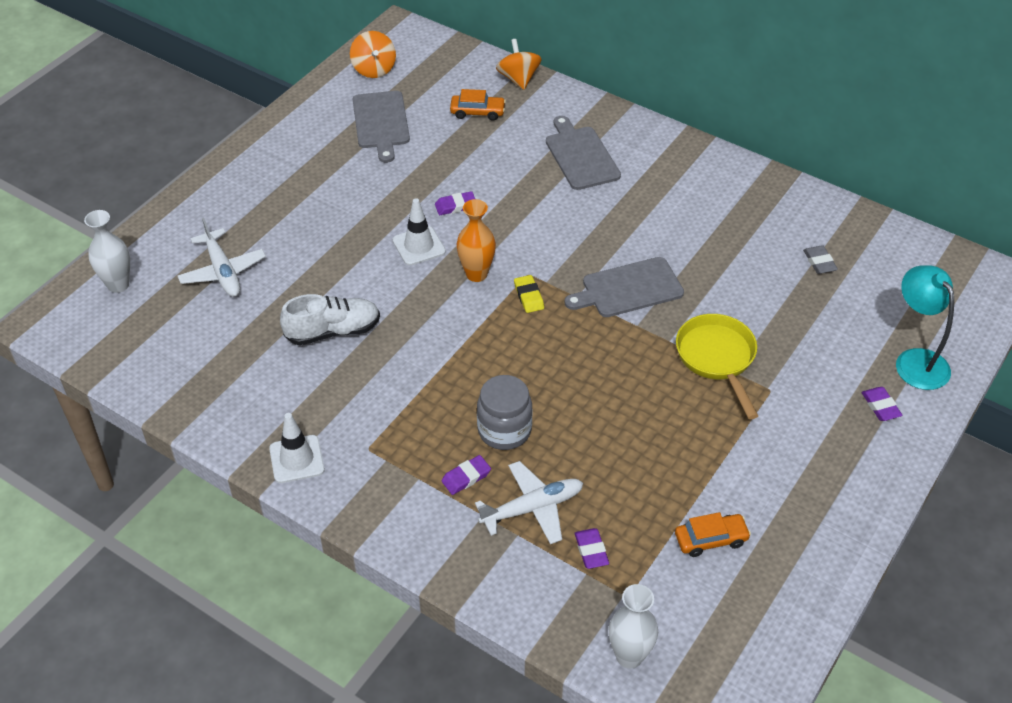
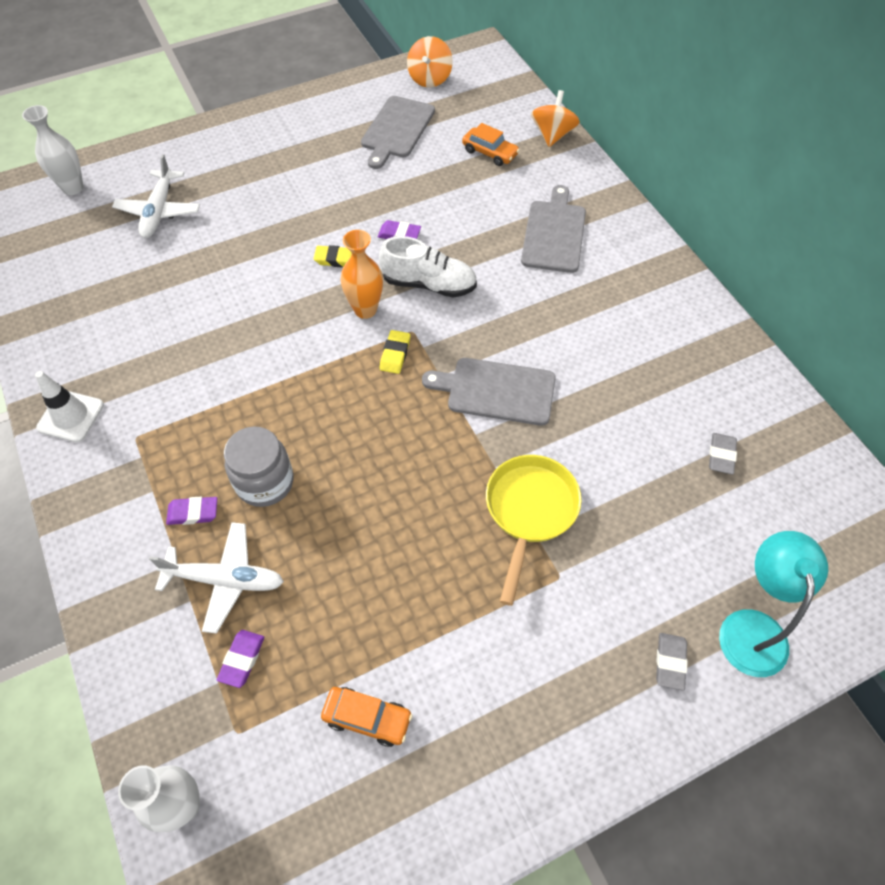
camera: 30 degrees right, 10 degrees up
(333, 331) = (199, 308): white shoe -> white shoe (429, 284)
(419, 246) = (336, 259): white traffic cone -> yellow eraser
(880, 406) = (670, 662): purple eraser -> grey eraser

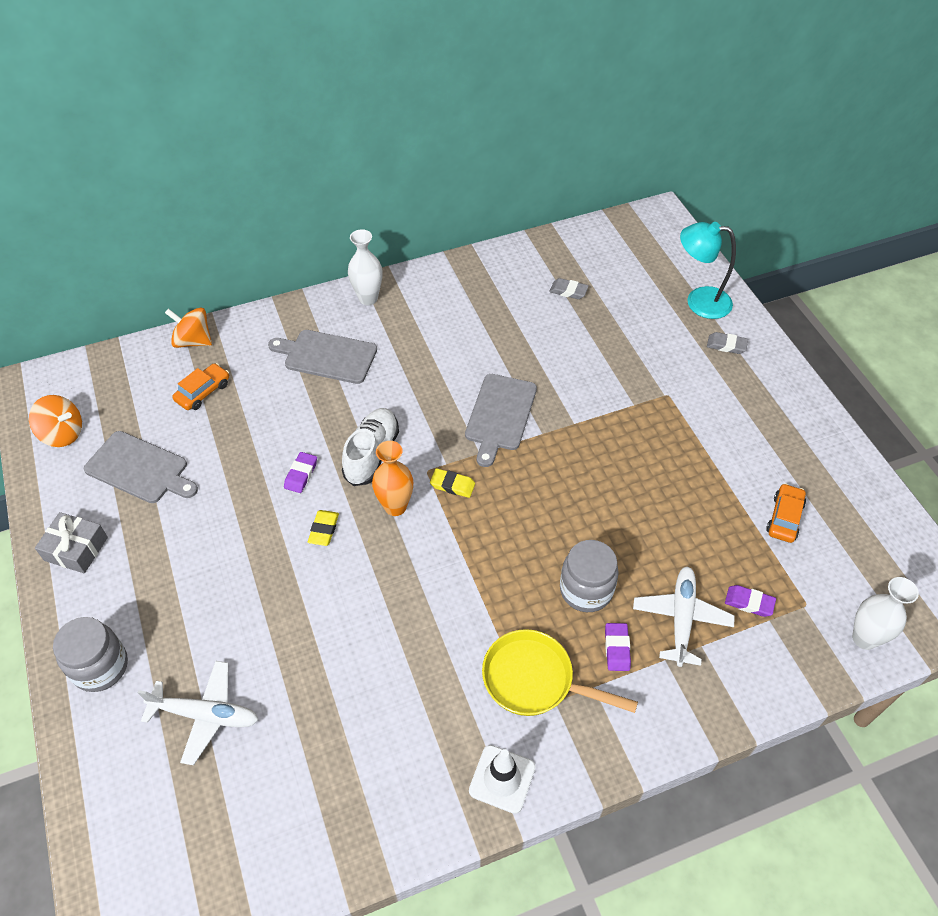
camera: 85 degrees left, 5 degrees down
(73, 188) = (130, 832): white vase -> white vase (368, 298)
(207, 146) = (100, 667): none -> grey jar
(314, 110) = (76, 549): none -> grey gift
(529, 511) = (614, 406): yellow pan -> yellow pan (535, 680)

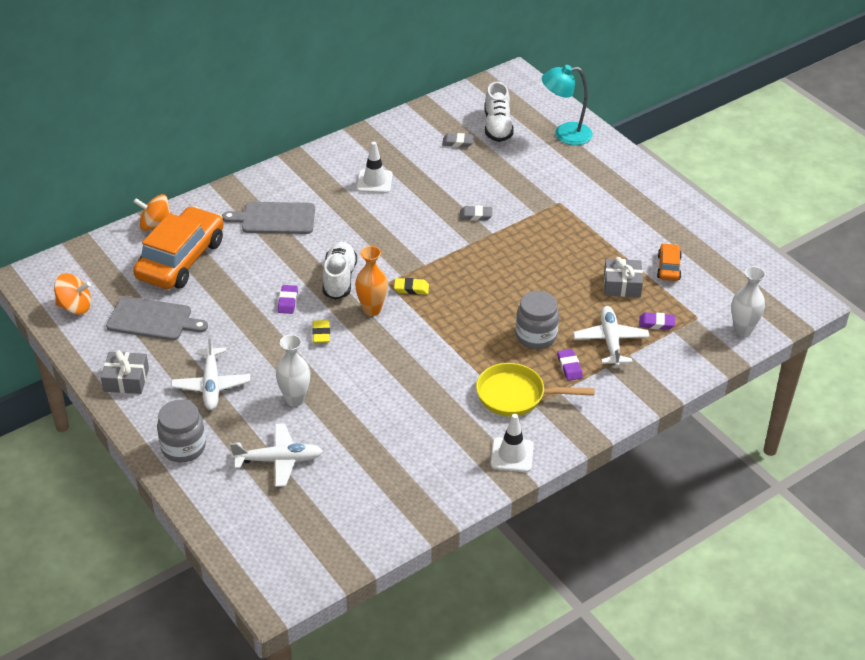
camera: 15 degrees left, 10 degrees down
(169, 578) = (211, 385): none -> white plane
(203, 392) = (181, 259): orange car -> orange car, size x2.21
(368, 298) = (292, 172): white vase -> white vase (295, 399)
(456, 327) = (374, 181): none -> white traffic cone
(500, 415) = (432, 237): grey cutting board -> none
(621, 278) = (497, 126): none -> white shoe
(717, 532) = (622, 285): none -> grey gift
(726, 345) = (595, 162): grey eraser -> grey eraser (476, 215)

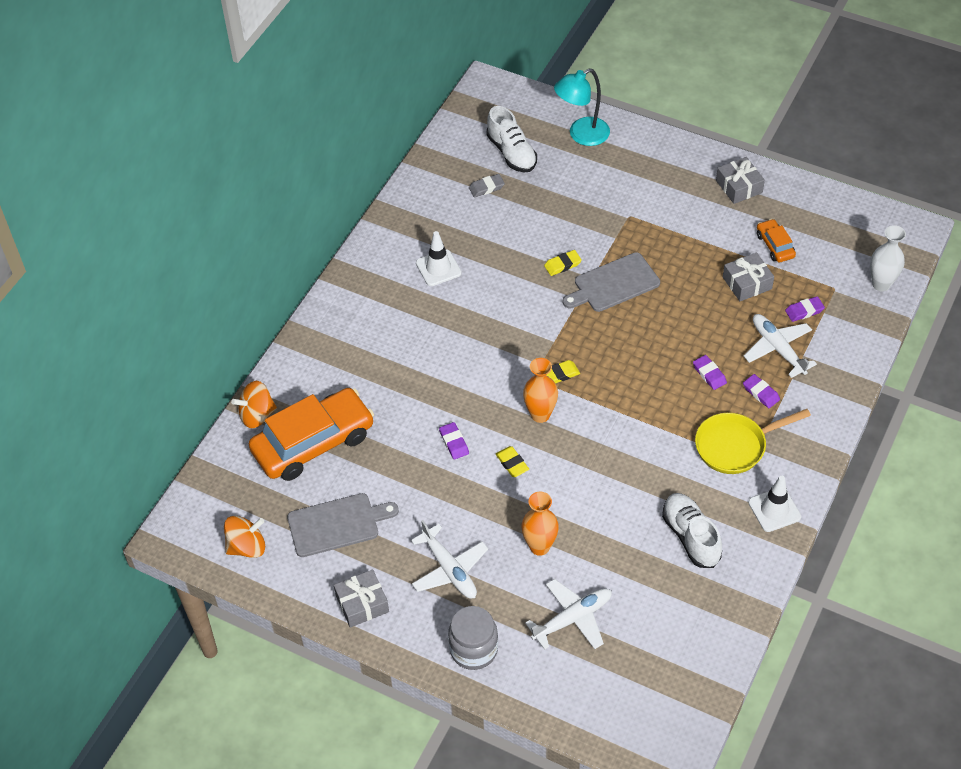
camera: 25 degrees left, 10 degrees up
(181, 259) = (313, 443): orange car -> orange car turned 60 degrees clockwise
(275, 218) = (371, 354): grey cutting board -> grey cutting board (613, 284)
(295, 399) = (539, 546): white vase -> orange vase
(339, 279) = (485, 394): white shoe -> white shoe (690, 536)
(476, 215) = (562, 265): grey eraser -> yellow eraser
(536, 336) = (709, 374): grey jar -> purple eraser
(671, 215) = (739, 186): none -> grey gift

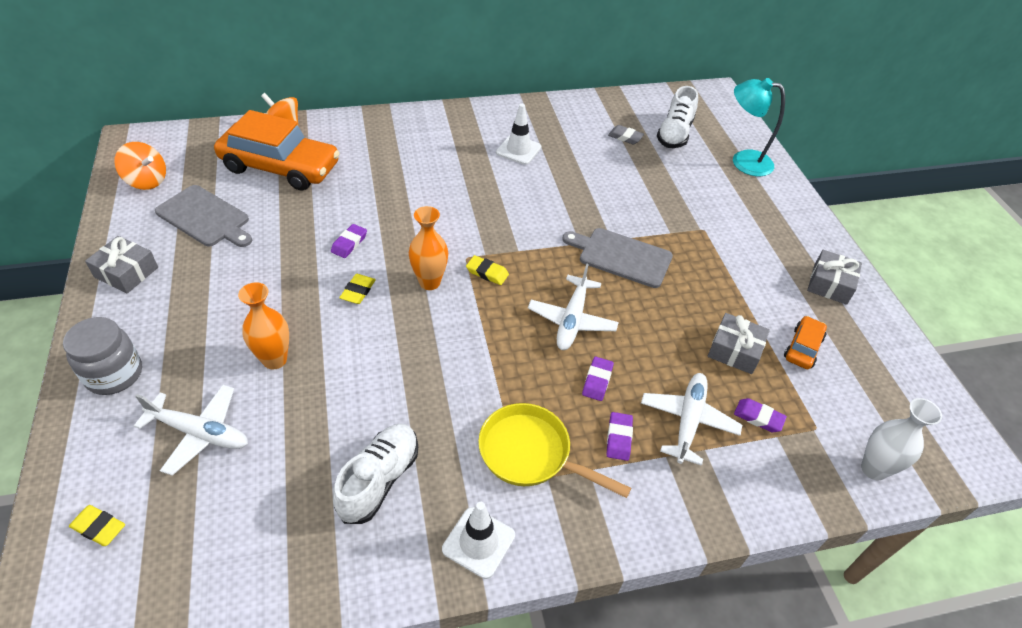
camera: 45 degrees right, 5 degrees down
(449, 569) = (203, 309): white plane -> white plane (572, 319)
(562, 265) = (603, 215): yellow eraser -> yellow eraser (99, 527)

